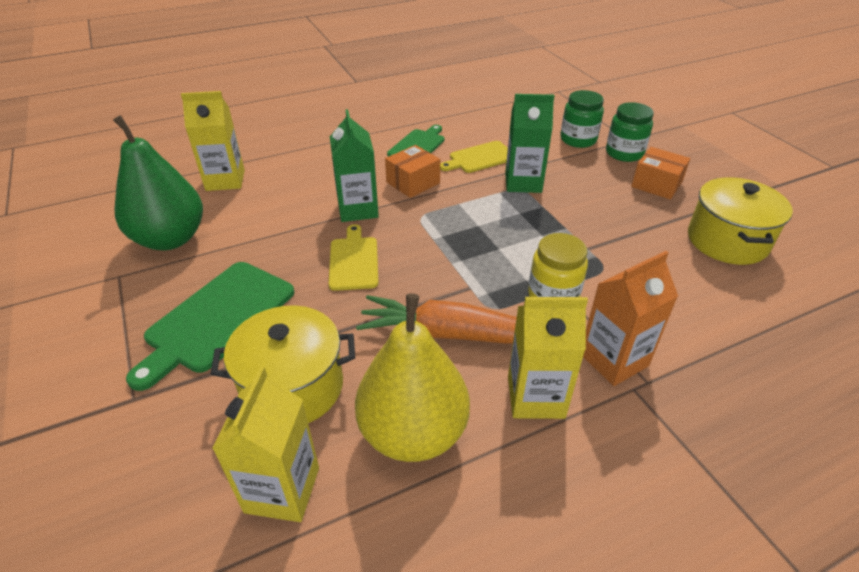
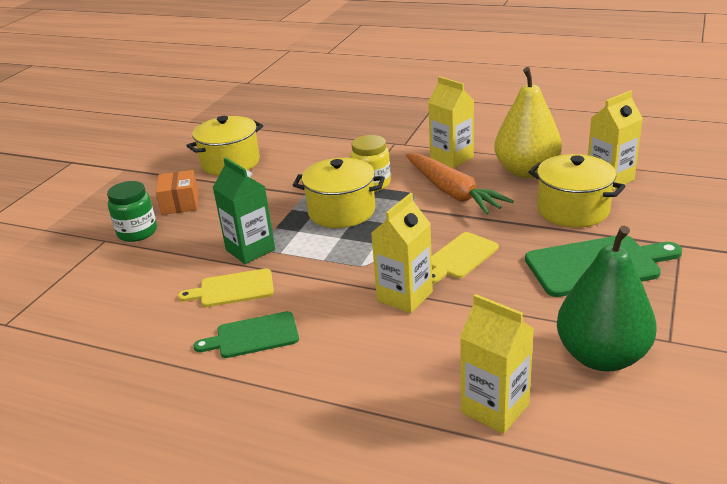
camera: 130 degrees left, 10 degrees down
(358, 209) = (404, 296): green carton -> yellow carton
(413, 183) = (325, 296): orange box -> none
(480, 158) = (233, 289): yellow cutting board -> yellow cutting board turned 150 degrees clockwise
(521, 249) = (341, 211): none -> yellow pot
(578, 140) = (132, 261): green jar -> none
(613, 360) = (393, 153): orange carton -> none

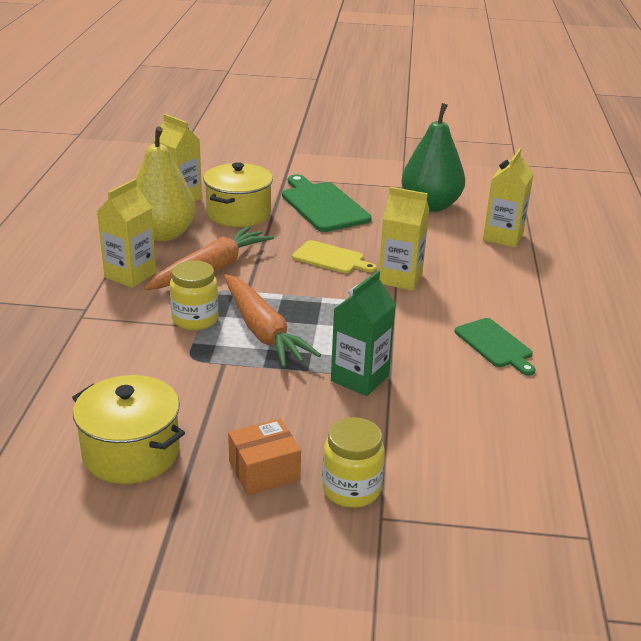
camera: 110 degrees left, 0 degrees up
(137, 232) = (351, 489): green jar -> yellow jar
(233, 289) = (434, 373): yellow cutting board -> none
(341, 211) = (262, 330): yellow pot -> orange carrot

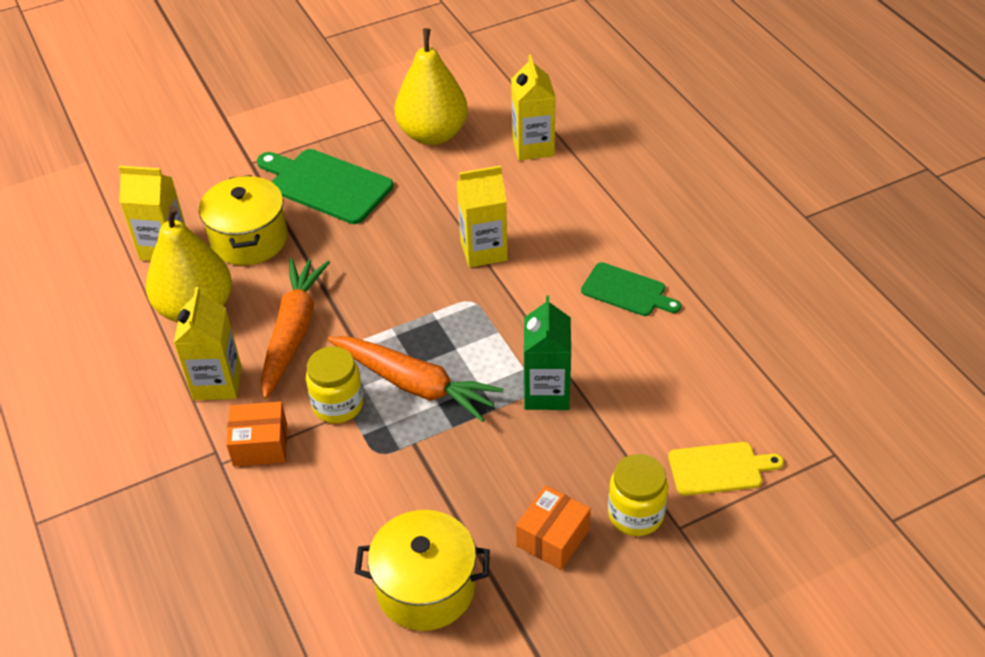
camera: 30 degrees left, 15 degrees up
(118, 318) = (260, 445): none -> orange box
(331, 258) = (397, 256): yellow cutting board -> yellow cutting board (719, 468)
(430, 206) = (433, 134): green pear -> yellow pear

